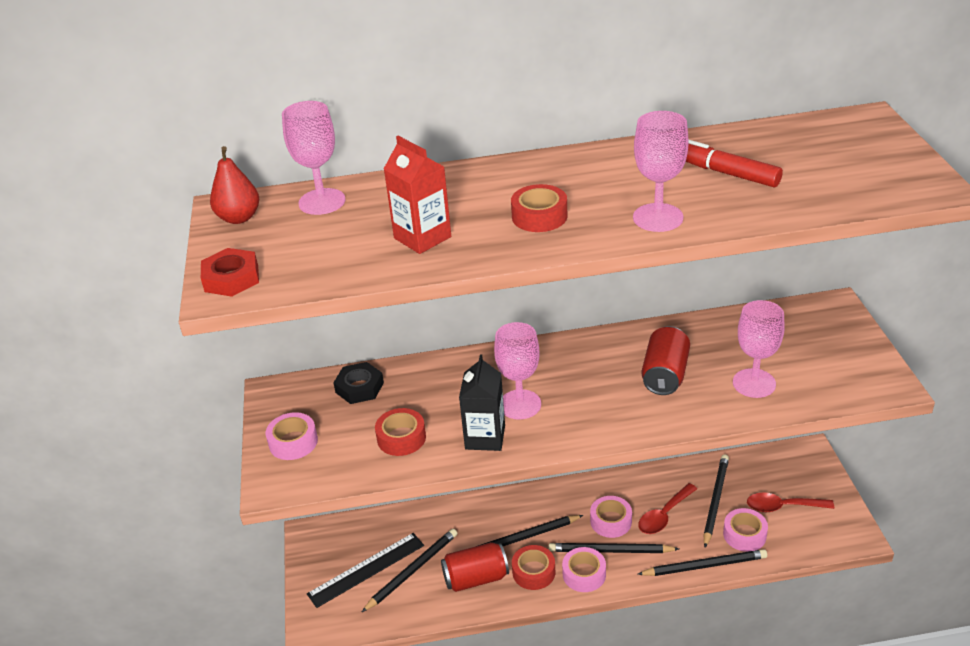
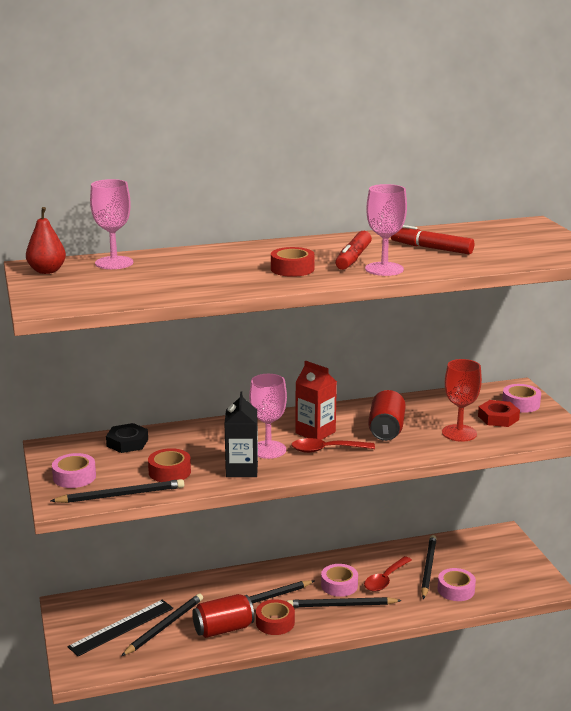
camera: 10 degrees left, 15 degrees down
(231, 278) = (51, 300): red nut -> red nut (498, 418)
(422, 237) = (202, 279): red carton -> red carton (315, 432)
(584, 574) = (320, 622): pink tape -> pink tape (521, 404)
(621, 194) = (353, 258): none -> red marker
(704, 565) = (424, 612): black pencil -> black pencil (121, 495)
(754, 383) = (459, 433): pink goblet -> red goblet
(782, 506) = (485, 570): red spoon -> red spoon (326, 450)

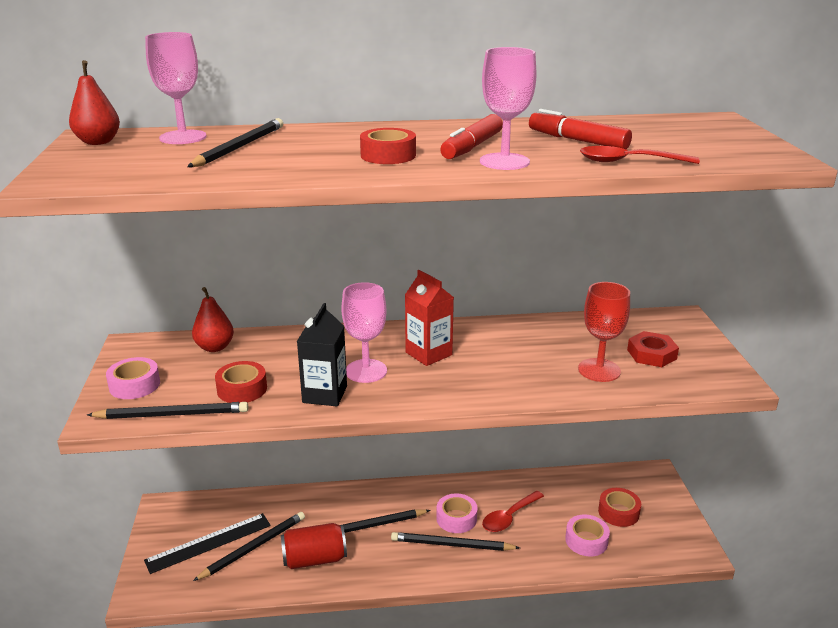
camera: 10 degrees right, 5 degrees up
(127, 443) = (215, 347): black nut -> red pear
(275, 622) = (373, 558): red tape -> red tape (618, 512)
(326, 450) = (433, 377): red spoon -> red spoon (628, 162)
(386, 430) = (512, 358): red can -> none
(428, 568) = (560, 508): black pencil -> black pencil (239, 147)
(521, 404) = (683, 338): pink tape -> none

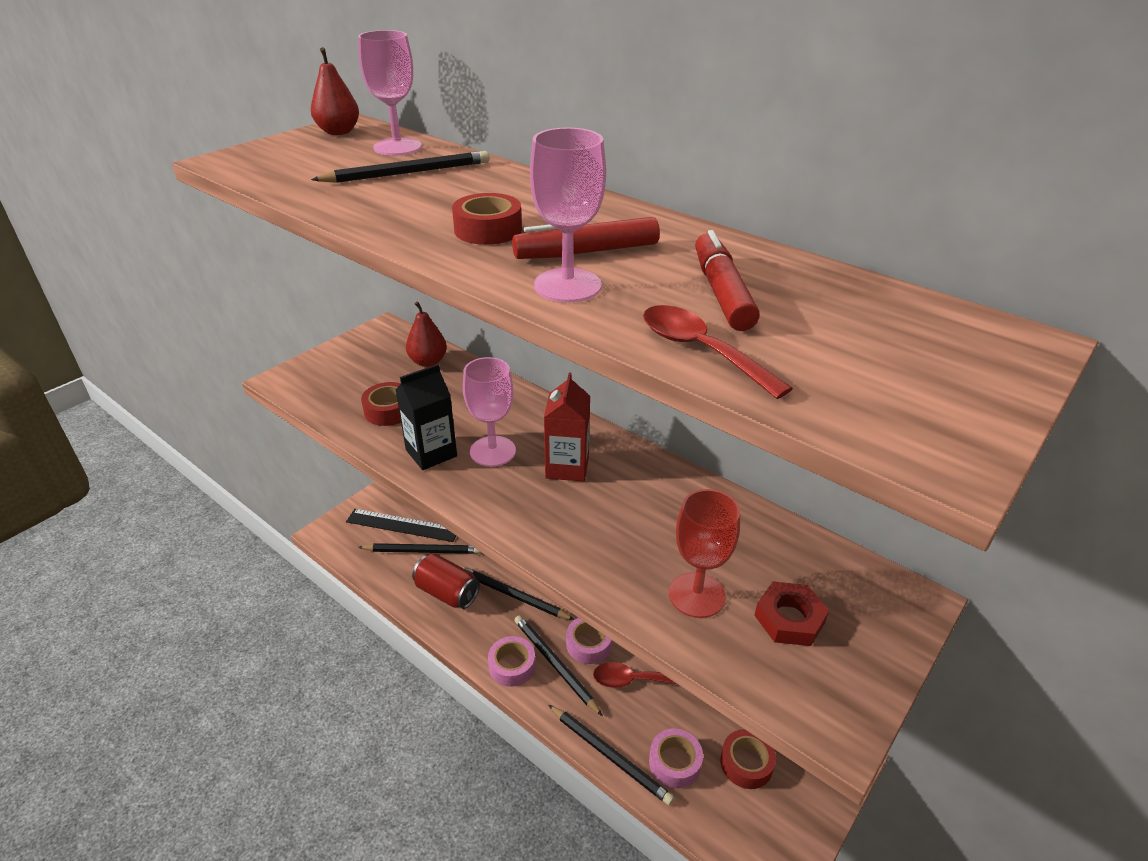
camera: 45 degrees right, 10 degrees up
(134, 385) = (337, 364): pink tape -> pink tape (512, 666)
(172, 414) = (321, 404): black pencil -> black pencil (610, 755)

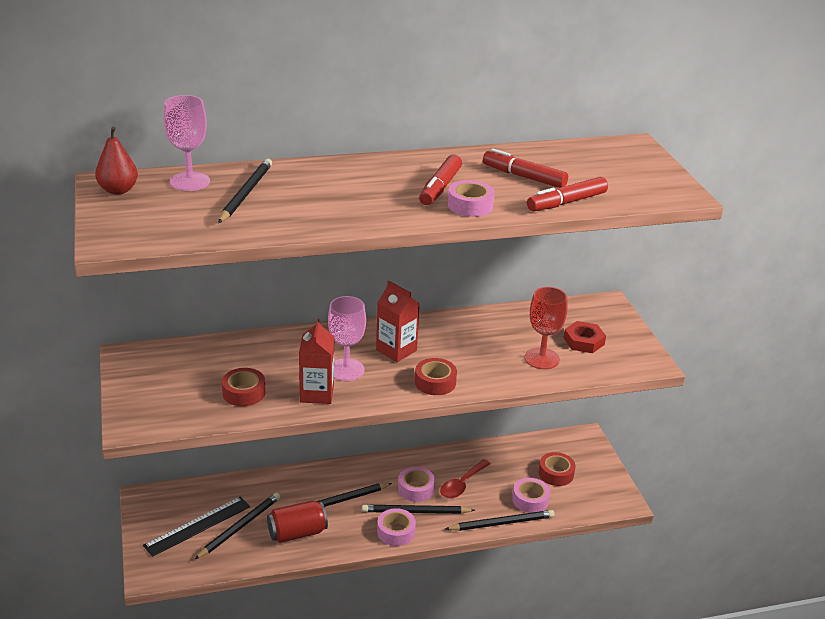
camera: 55 degrees left, 5 degrees down
(428, 362) = (205, 353): red pear -> none
(431, 453) = (317, 393): black carton -> red carton
(488, 230) = (374, 200): red tape -> red tape (435, 382)
(567, 285) = (470, 205): pink goblet -> pink tape
(700, 351) = (567, 202): red spoon -> red marker

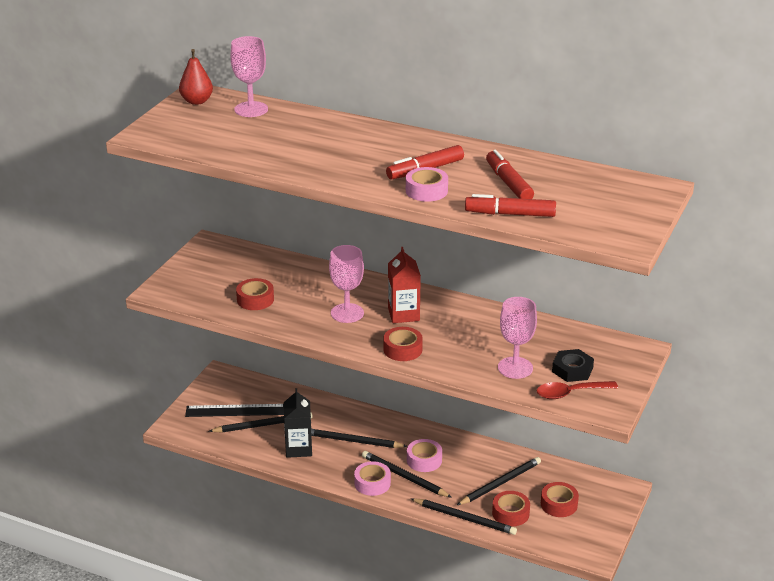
camera: 40 degrees right, 0 degrees up
(246, 193) = (276, 129): black pencil -> black pencil (500, 483)
(297, 533) = (298, 448): red can -> black carton
(317, 393) = (304, 321): red carton -> none
(462, 484) = (465, 475): red spoon -> red spoon (570, 393)
(530, 500) = (510, 513): pink tape -> red tape
(541, 358) = (515, 368): red goblet -> pink goblet
(583, 341) = (572, 370): red nut -> black nut

